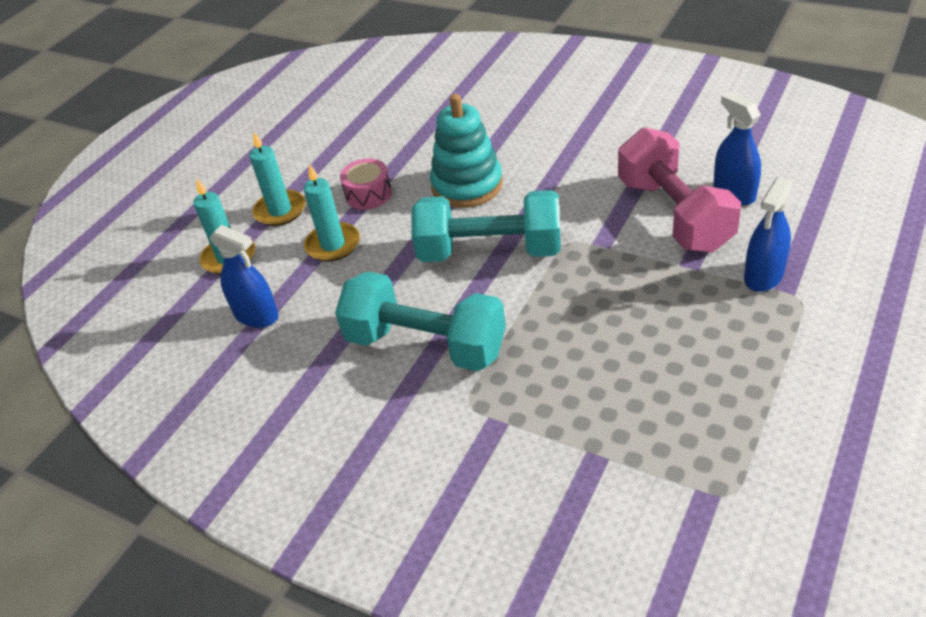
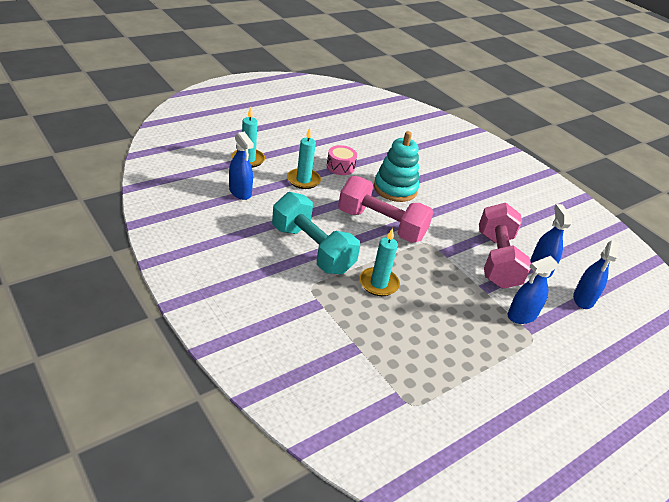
camera: 15 degrees right, 5 degrees down
(280, 210) = (290, 151): turquoise candle -> turquoise candle (378, 283)
(490, 251) = (381, 225): turquoise dumbbell -> pink dumbbell
(816, 206) = (583, 299): none -> blue spray bottle

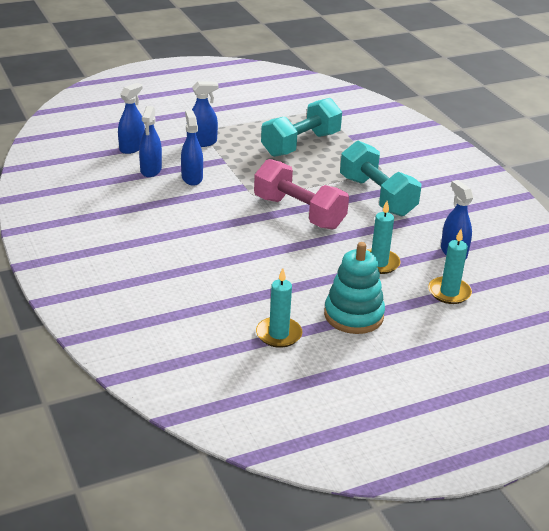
camera: 165 degrees left, 5 degrees down
(340, 167) = (327, 279): pink drum -> none
(378, 283) = (320, 169): turquoise candle -> turquoise candle (278, 334)
(395, 189) = (265, 249): turquoise stacking toy -> turquoise stacking toy (353, 315)
(413, 324) = (301, 144): none -> turquoise dumbbell
(497, 260) = (192, 178): pink dumbbell -> blue spray bottle

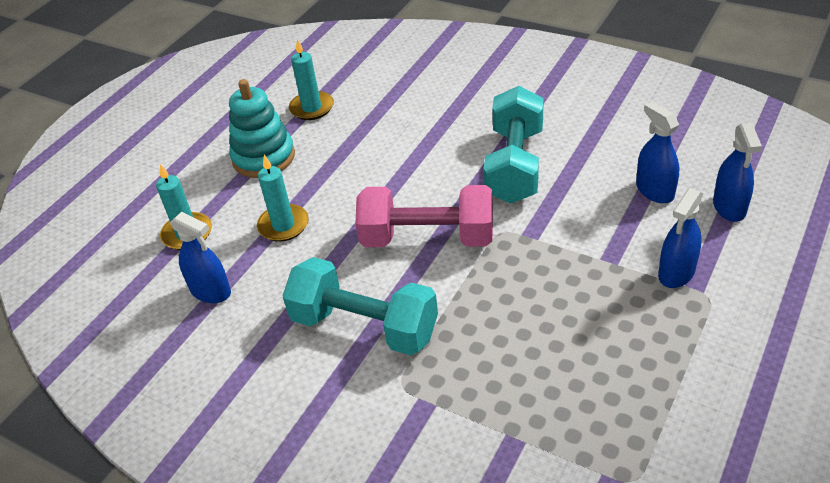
camera: 150 degrees right, 10 degrees up
(192, 178) = (598, 209): blue spray bottle -> none
(301, 144) = (560, 363): turquoise dumbbell -> turquoise dumbbell (514, 165)

